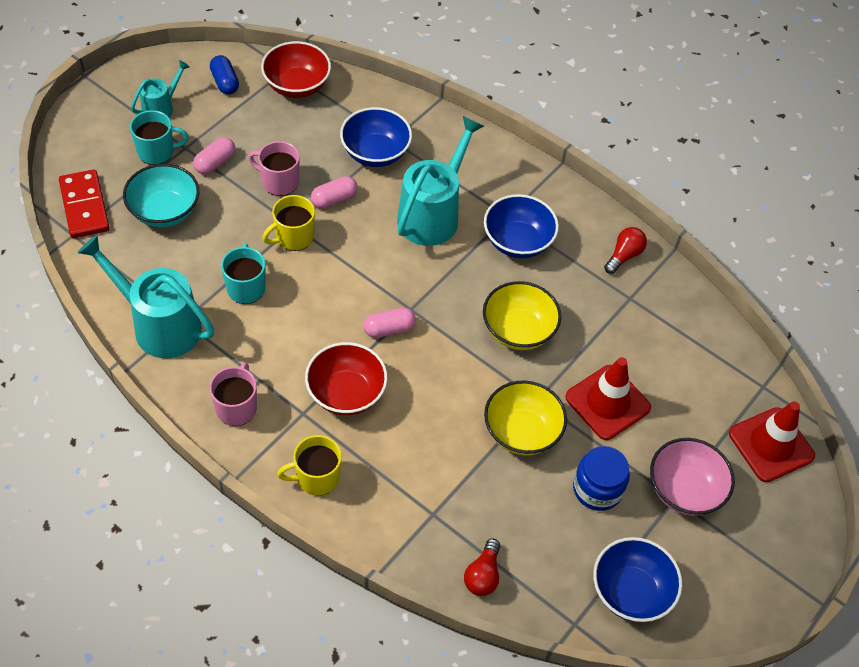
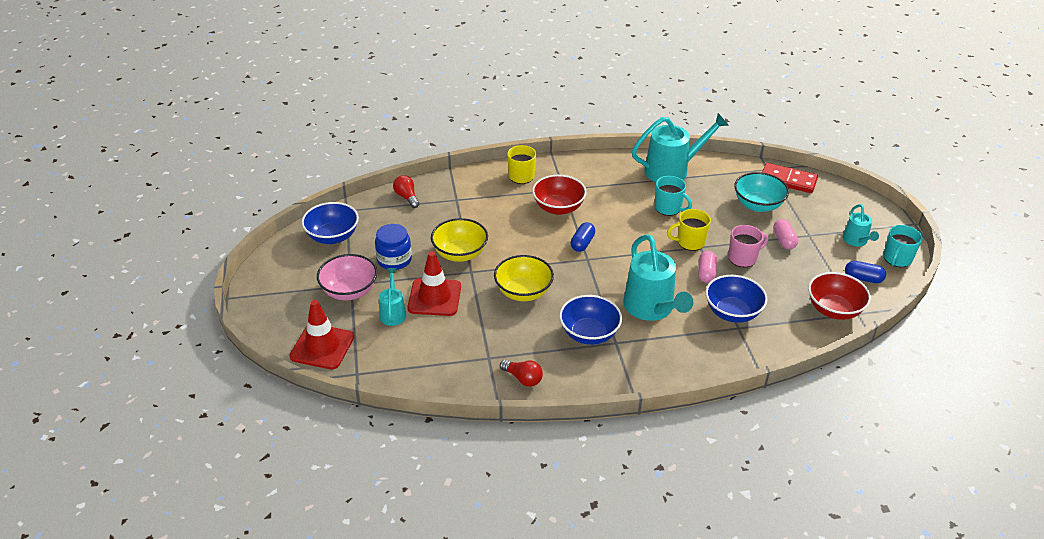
camera: 135 degrees right, 15 degrees down
(157, 151) = (814, 223): turquoise mug -> turquoise mug (897, 259)
(236, 407) = (591, 171): pink mug -> none
(293, 237) = (690, 242): yellow mug -> yellow mug turned 105 degrees counterclockwise
(389, 329) = (582, 243): pink capsule -> blue capsule
(624, 256) = (523, 378): red light bulb -> red light bulb turned 45 degrees counterclockwise
(666, 422) = (393, 312): none -> turquoise watering can

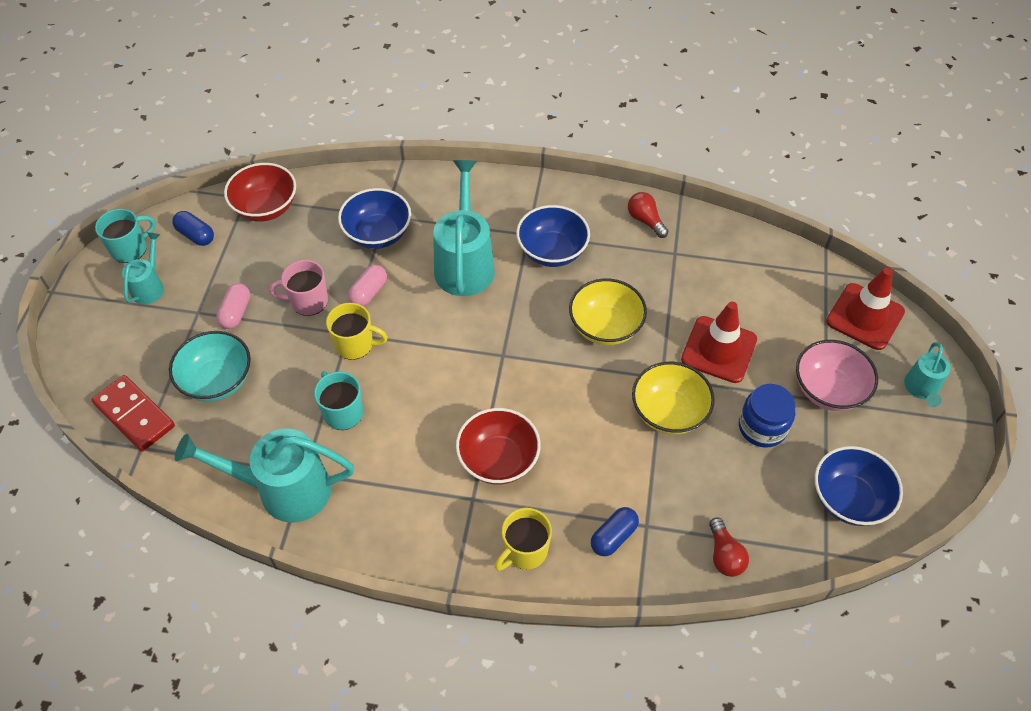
camera: 160 degrees left, 15 degrees up
(393, 312) = (775, 341): turquoise watering can -> turquoise watering can (921, 389)
(582, 243) = (496, 382): blue capsule -> blue capsule (613, 536)

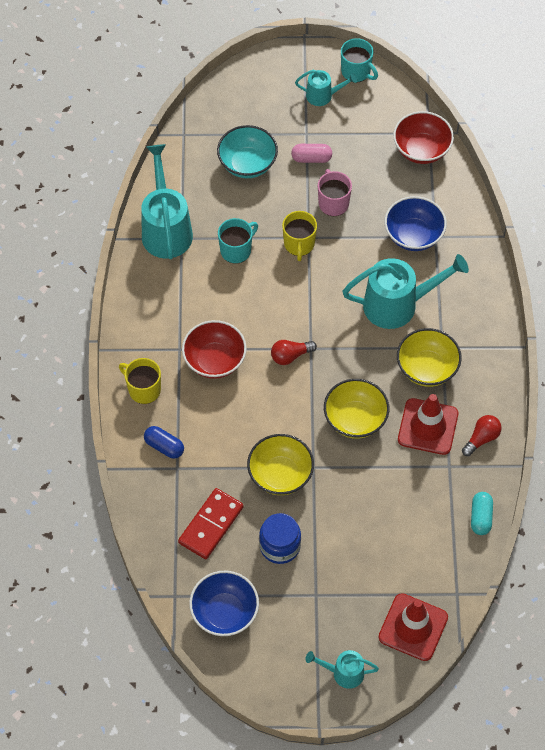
camera: 80 degrees right, 5 degrees up
(134, 415) = (209, 122): red domino -> red domino (211, 525)
(196, 235) = (380, 110): blue capsule -> none
(369, 292) = (351, 242): pink capsule -> none
(552, 251) = (427, 368): blue bowl -> yellow bowl
(719, 349) = (350, 508): red traffic cone -> red traffic cone (428, 427)
(724, 555) = (161, 523): red light bulb -> red light bulb (290, 356)
(738, 237) = (480, 517): none -> turquoise capsule
(828, 390) = (327, 597): pink bowl -> none

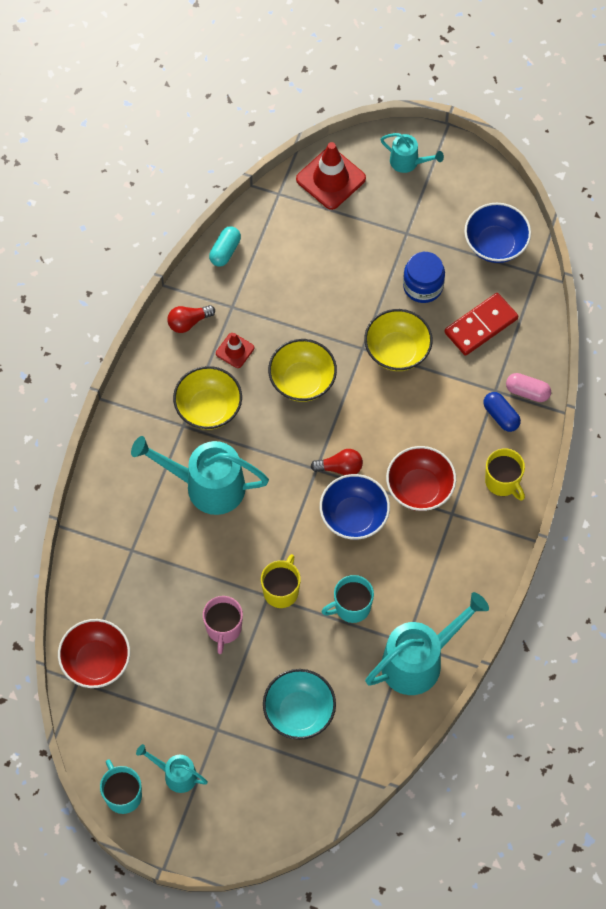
camera: 160 degrees left, 5 degrees up
(166, 228) = (419, 660): turquoise watering can -> turquoise watering can turned 135 degrees counterclockwise
(311, 158) = (224, 694): pink capsule -> pink capsule (527, 392)
(413, 235) = (154, 559): blue bowl -> blue bowl (354, 516)
(428, 427) = (235, 350): red traffic cone -> red traffic cone, size x0.54

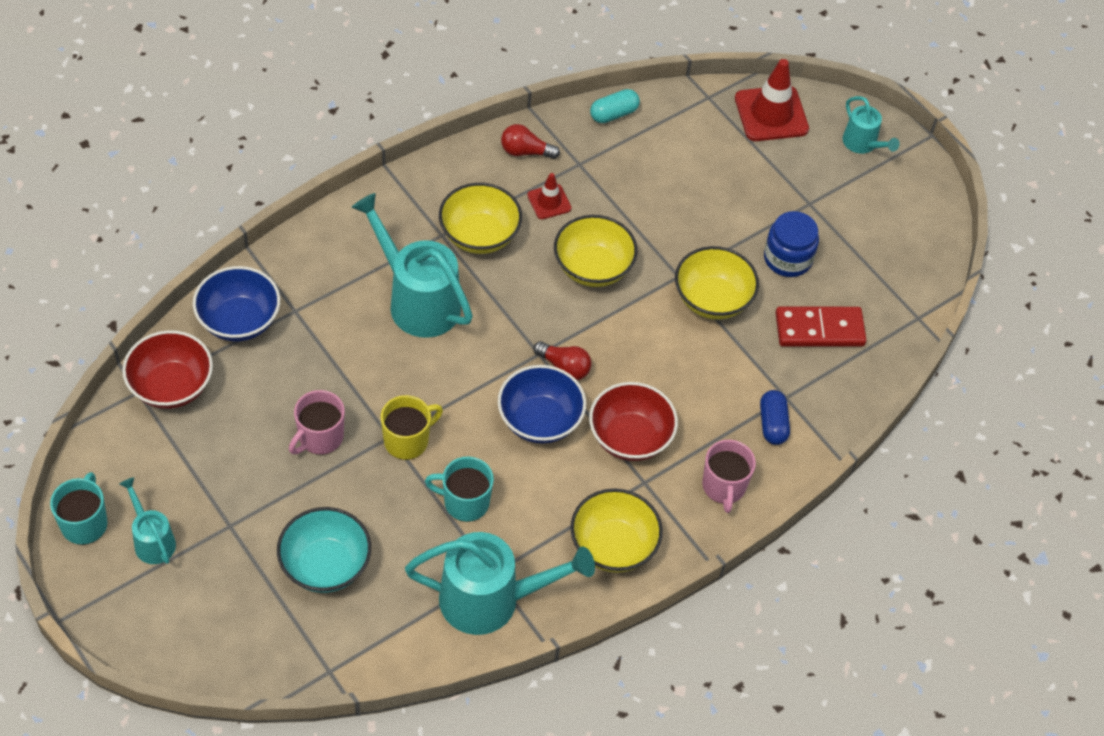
camera: 30 degrees right, 10 degrees down
(465, 571) = (613, 546): none -> yellow bowl
(495, 244) = (895, 266): blue bowl -> blue bowl (239, 321)
(503, 482) = (724, 487): yellow mug -> pink mug
(527, 392) = (820, 419): pink capsule -> none

